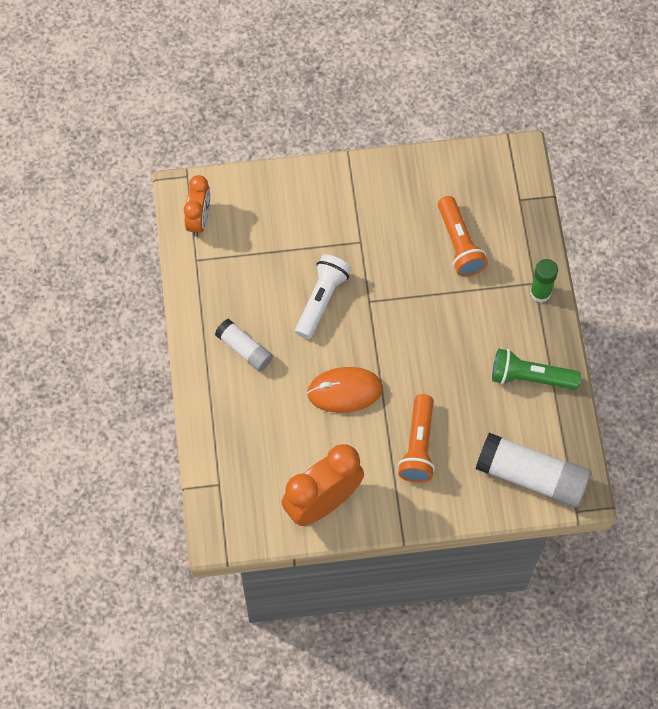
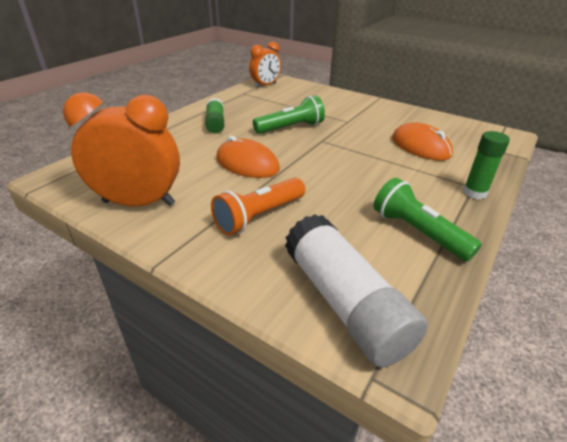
camera: 40 degrees right, 30 degrees down
(244, 349) = (215, 123): white glue stick -> green glue stick
(322, 300) = (291, 128): white flashlight -> green flashlight
(459, 244) = (420, 146): orange flashlight -> orange mouse

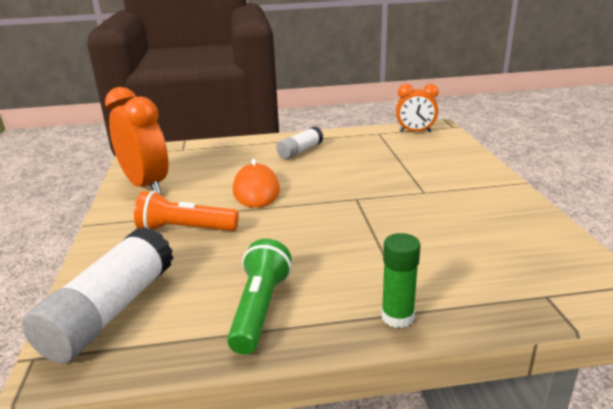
camera: 50 degrees right, 10 degrees down
(215, 123) = (300, 151): green glue stick -> white glue stick
(291, 128) = (352, 177): green flashlight -> none
(420, 146) = (448, 248): orange mouse -> none

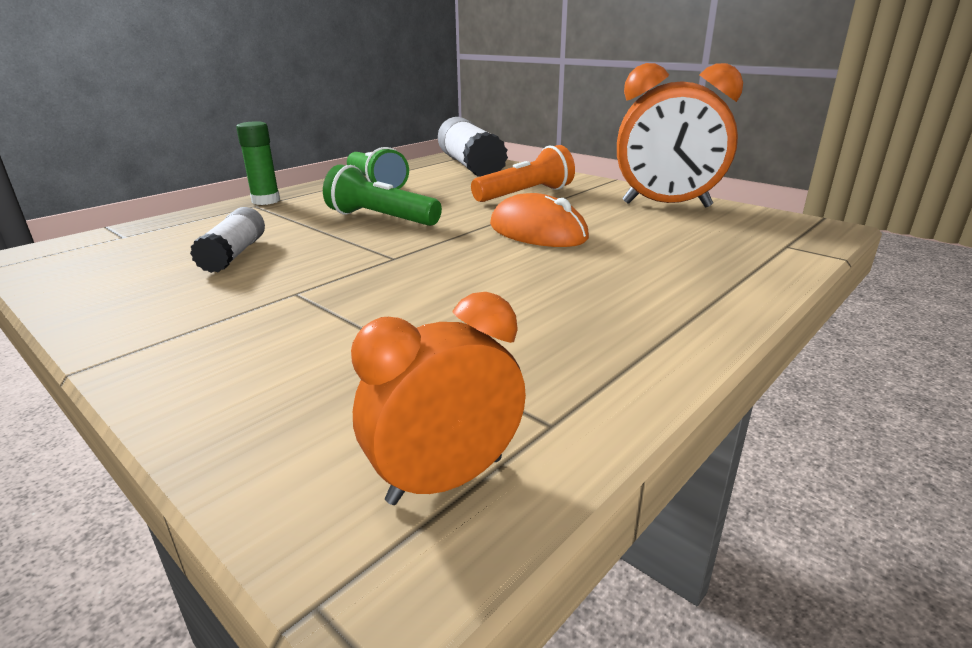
camera: 140 degrees right, 0 degrees up
(300, 151) = (614, 298): white glue stick -> white glue stick (234, 254)
(324, 239) = (381, 218): none -> green flashlight

